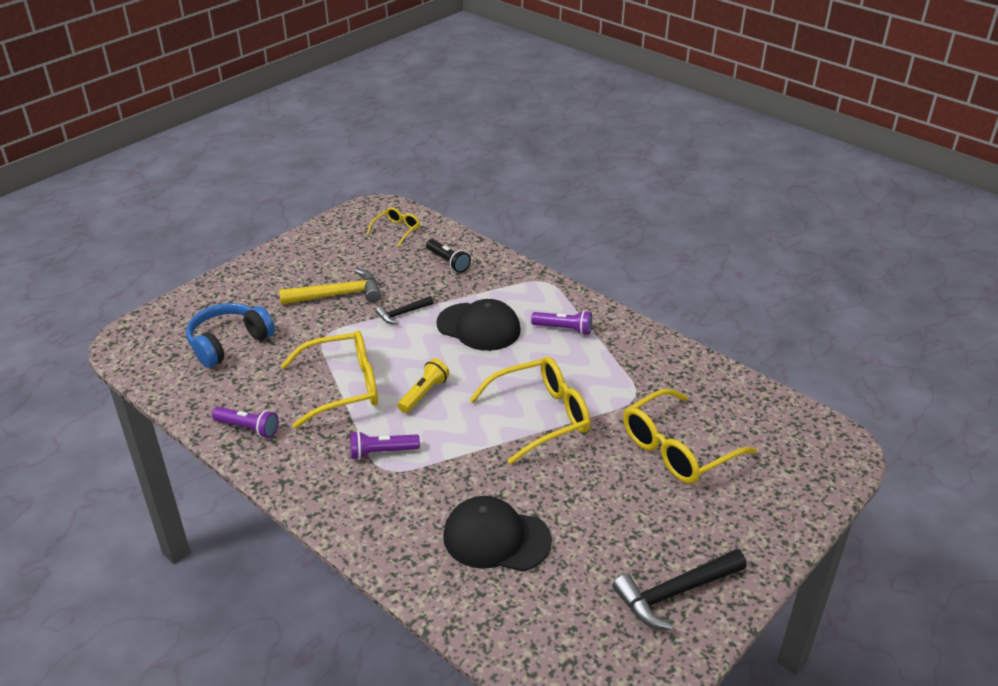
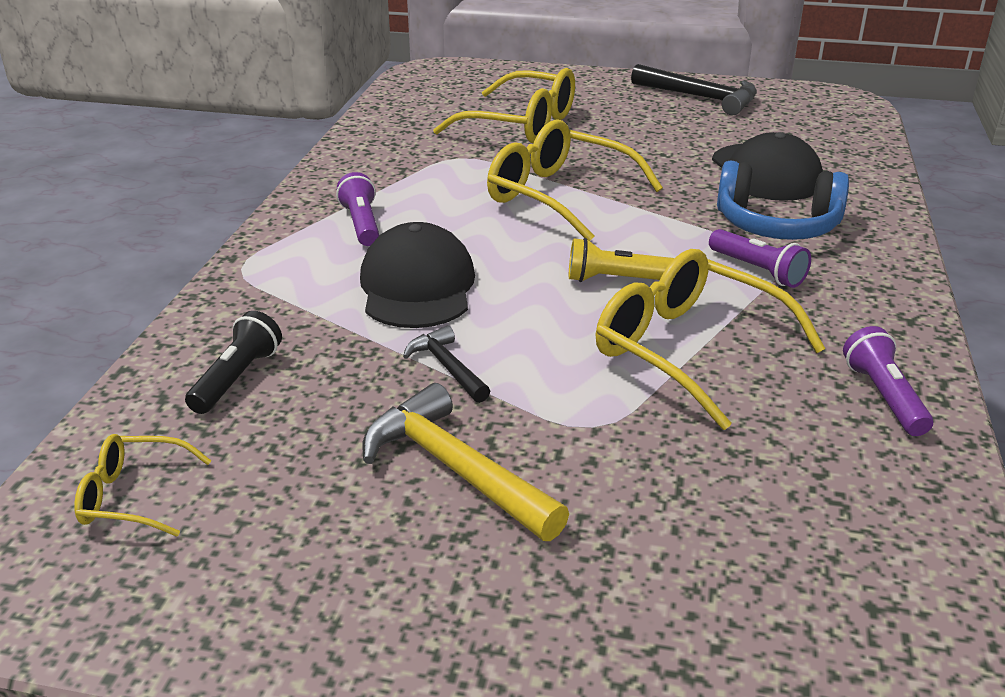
camera: 120 degrees left, 5 degrees down
(229, 343) = (748, 543): blue headphones -> blue headphones (776, 225)
(402, 314) = (447, 367): black hammer -> black hammer turned 150 degrees counterclockwise

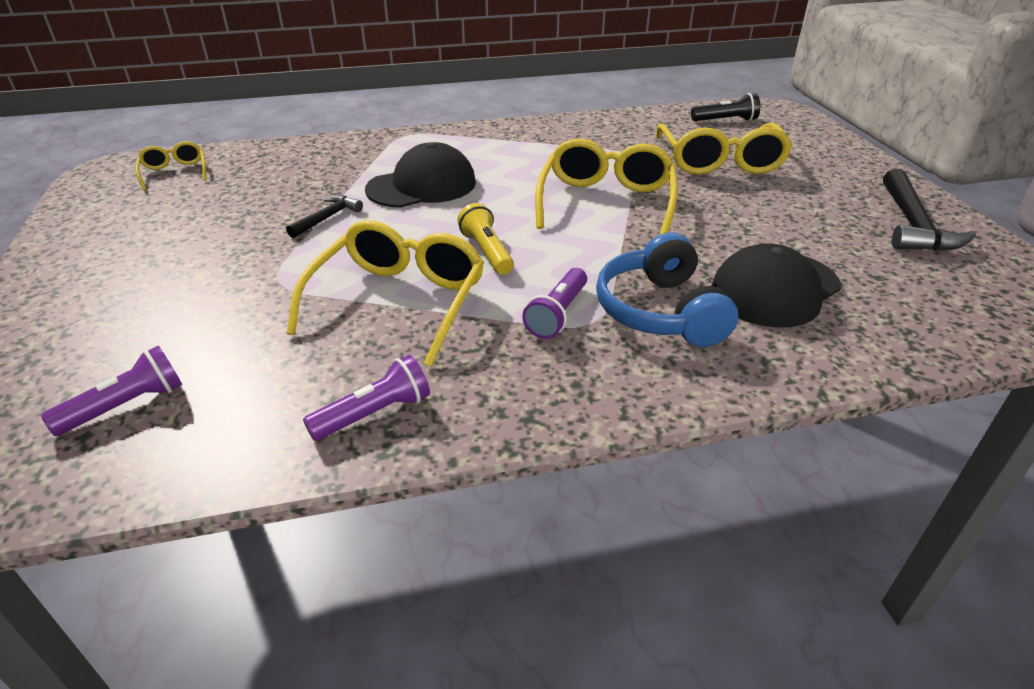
camera: 65 degrees right, 5 degrees up
(237, 378) = (287, 165): black flashlight -> black flashlight (725, 120)
(362, 224) = (491, 150): purple flashlight -> purple flashlight (126, 406)
(455, 469) = (216, 246): yellow hammer -> none

